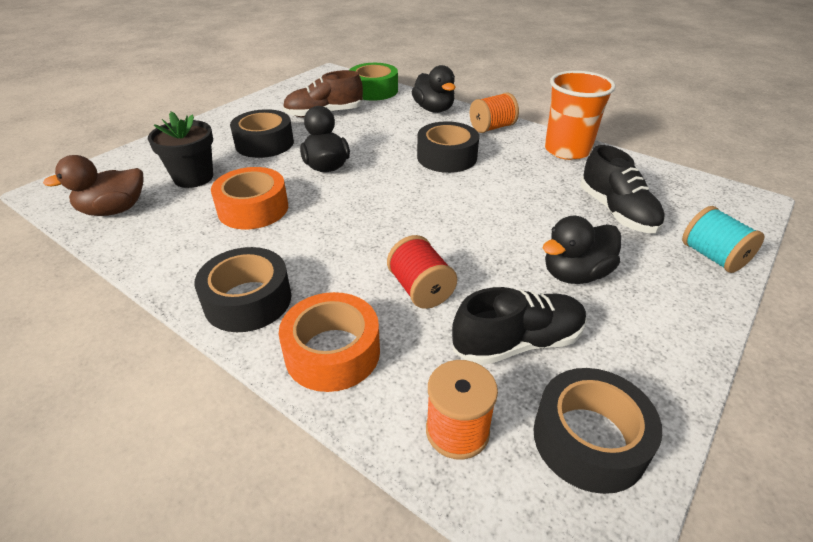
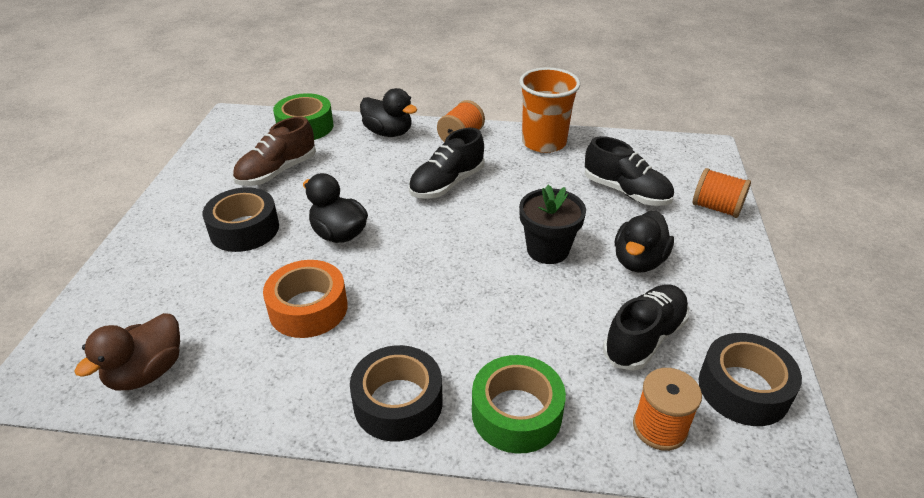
camera: 30 degrees left, 0 degrees up
(193, 177) = (203, 298): black flower pot -> black flower pot (547, 250)
(332, 352) = (516, 413): orange tape -> green tape
(420, 289) = (537, 325): red spool -> none
(447, 157) = (447, 184): black tape -> black shoe
(712, 257) = (716, 208): turquoise spool -> orange spool

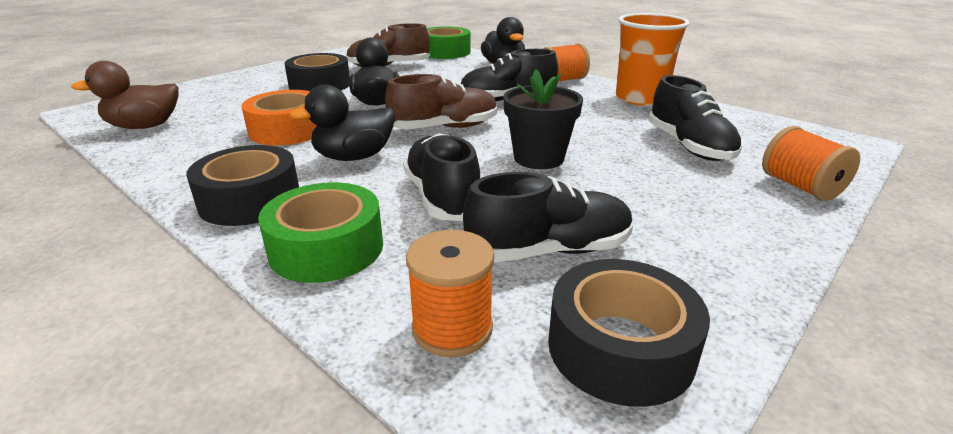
camera: 35 degrees right, 10 degrees down
(440, 244) = (444, 128): none -> brown shoe
(531, 324) = (442, 197): none -> black shoe
(638, 261) = (631, 194): black duck -> black duck (354, 157)

